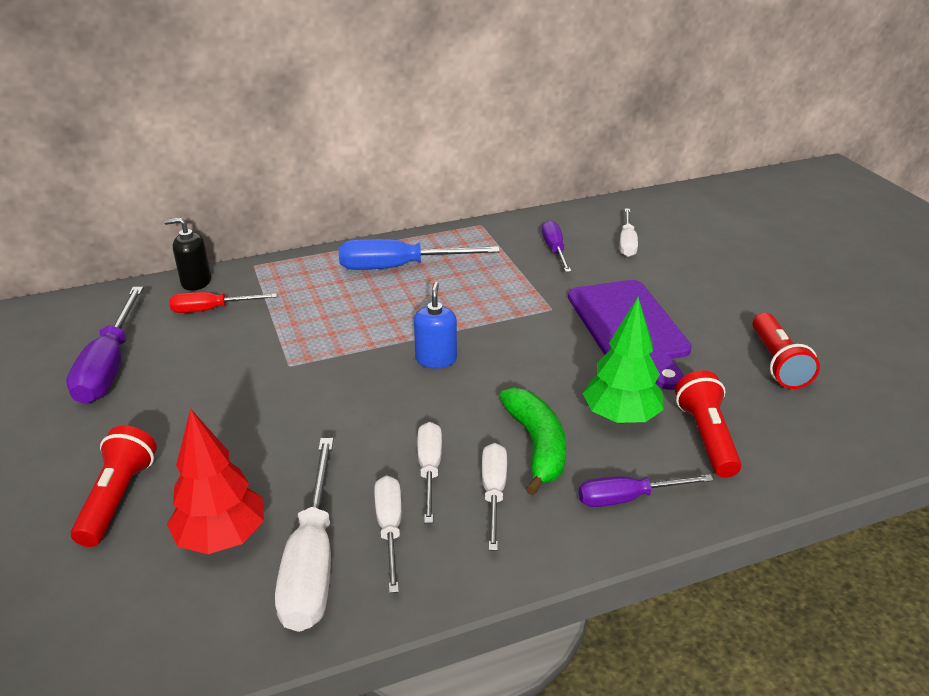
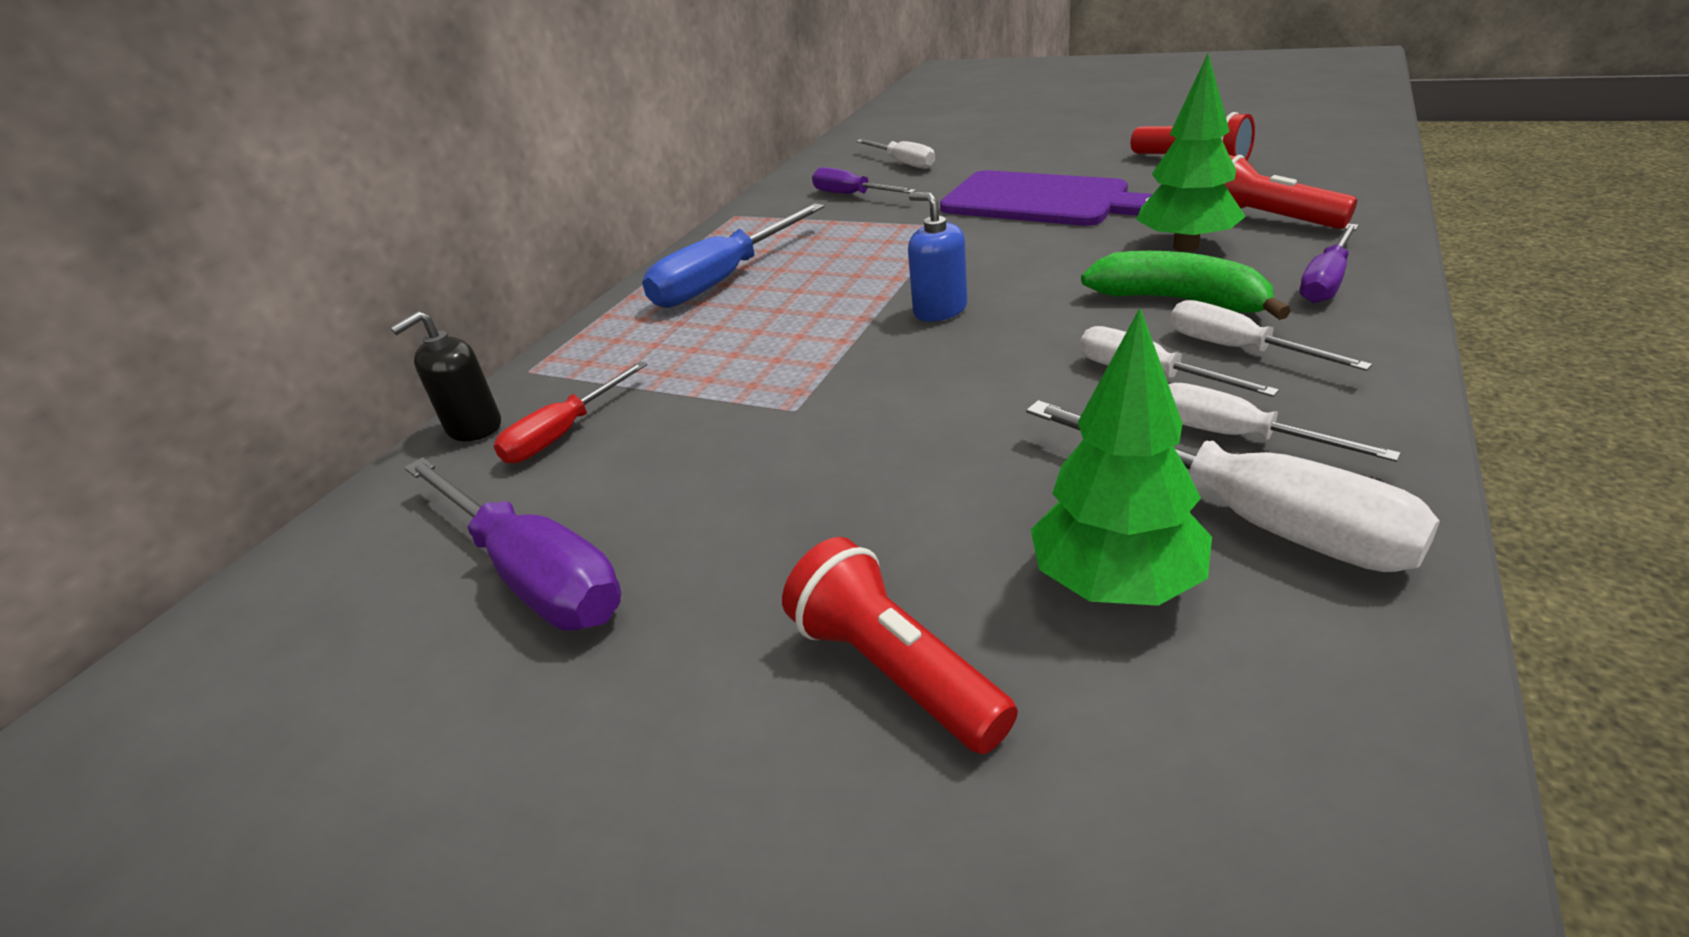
camera: 40 degrees left, 0 degrees up
(222, 538) = (1116, 585): red tree -> green tree

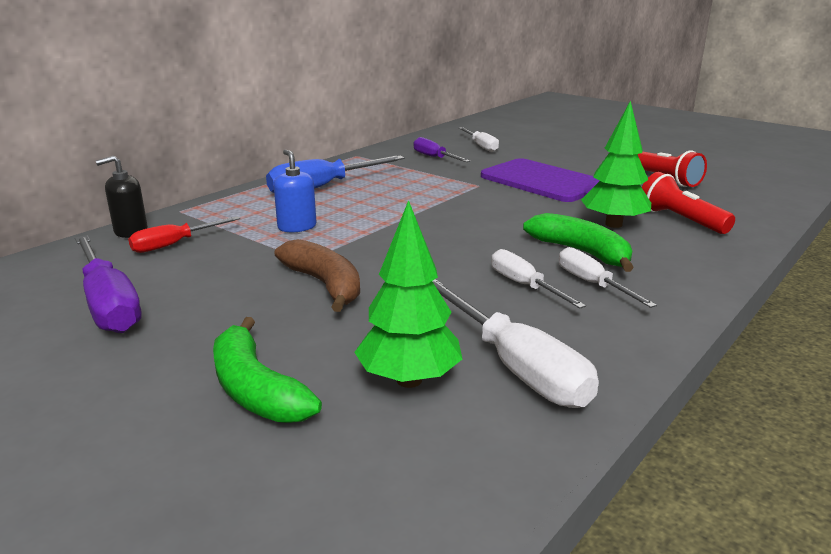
camera: 10 degrees right, 10 degrees down
(856, 447) = (325, 285): none -> brown banana
(894, 670) = (256, 389): red flashlight -> green banana
(940, 310) = (432, 227): blue soap dispenser -> blue soap dispenser (297, 227)
(1236, 436) = (547, 327): white screwdriver -> none
(1326, 281) = (684, 261): purple screwdriver -> none

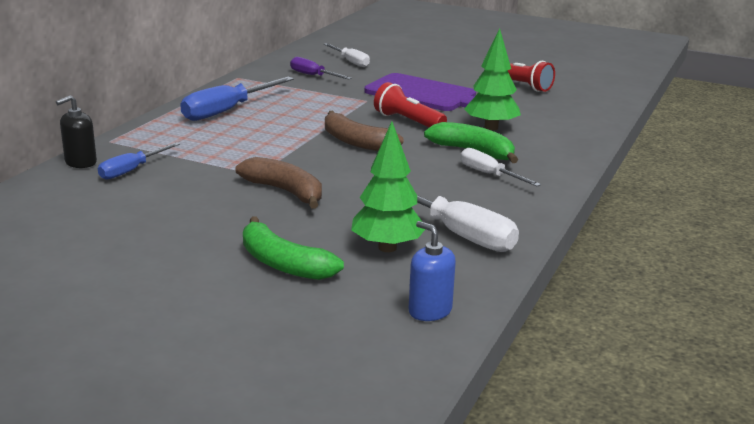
camera: 15 degrees left, 0 degrees up
(108, 304) = (118, 220): purple screwdriver -> none
(174, 244) = (131, 170): red screwdriver -> blue screwdriver
(297, 227) = (229, 148): blue soap dispenser -> blue soap dispenser (430, 311)
(442, 230) = (356, 142): none -> brown banana
(524, 285) = (440, 180): white screwdriver -> none
(680, 220) = (541, 120): red flashlight -> red flashlight (408, 121)

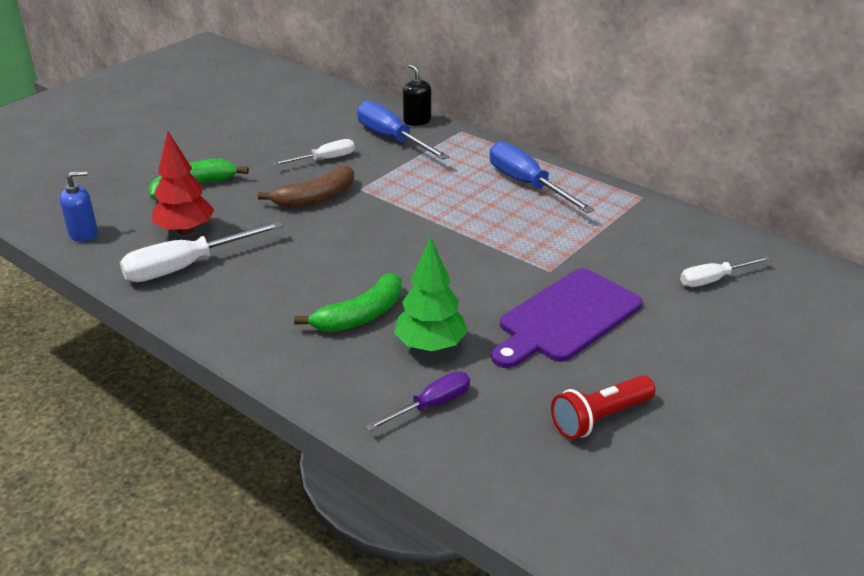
camera: 105 degrees right, 10 degrees up
(131, 170) = (392, 139): blue screwdriver -> blue screwdriver, size x1.65
(313, 76) = (648, 245): purple screwdriver -> purple screwdriver (431, 405)
(356, 142) = (416, 246): brown banana -> none
(387, 248) = (185, 230): green tree -> red tree
(408, 121) = (468, 288): red flashlight -> none
(489, 174) = (295, 312): white screwdriver -> white screwdriver (325, 159)

